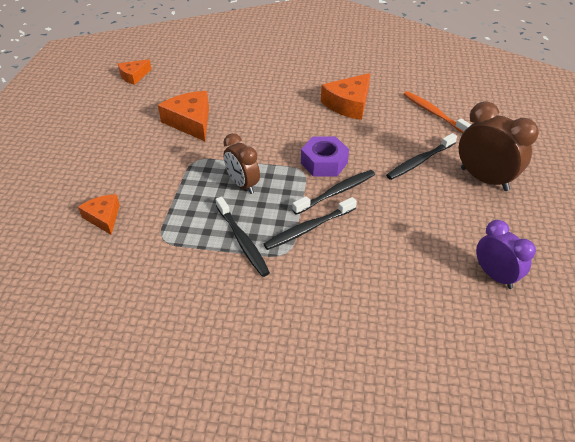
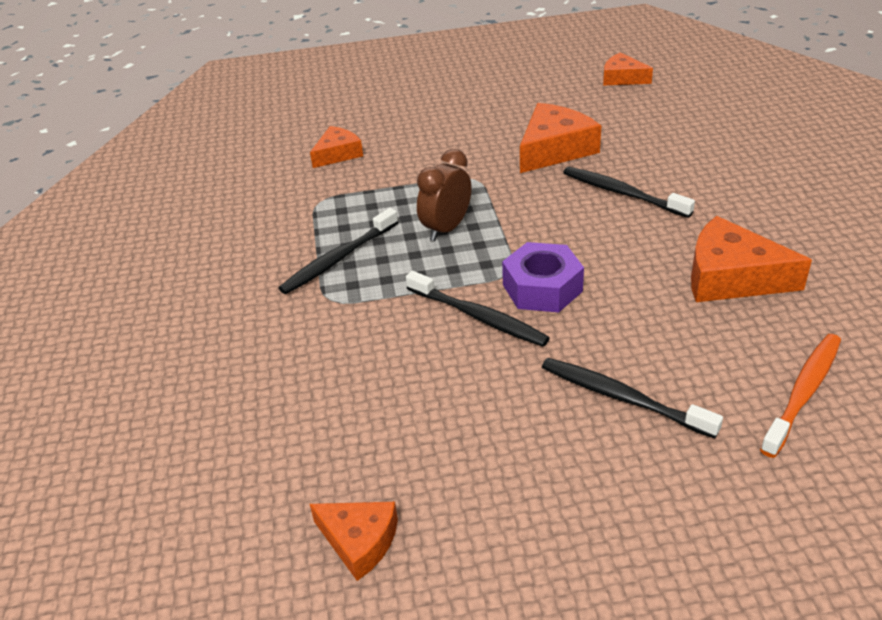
camera: 75 degrees right, 5 degrees down
(309, 228) = (386, 308): black toothbrush -> black toothbrush (623, 193)
(484, 179) = (626, 500): brown clock -> none
(494, 276) = (359, 541): purple clock -> orange cheese

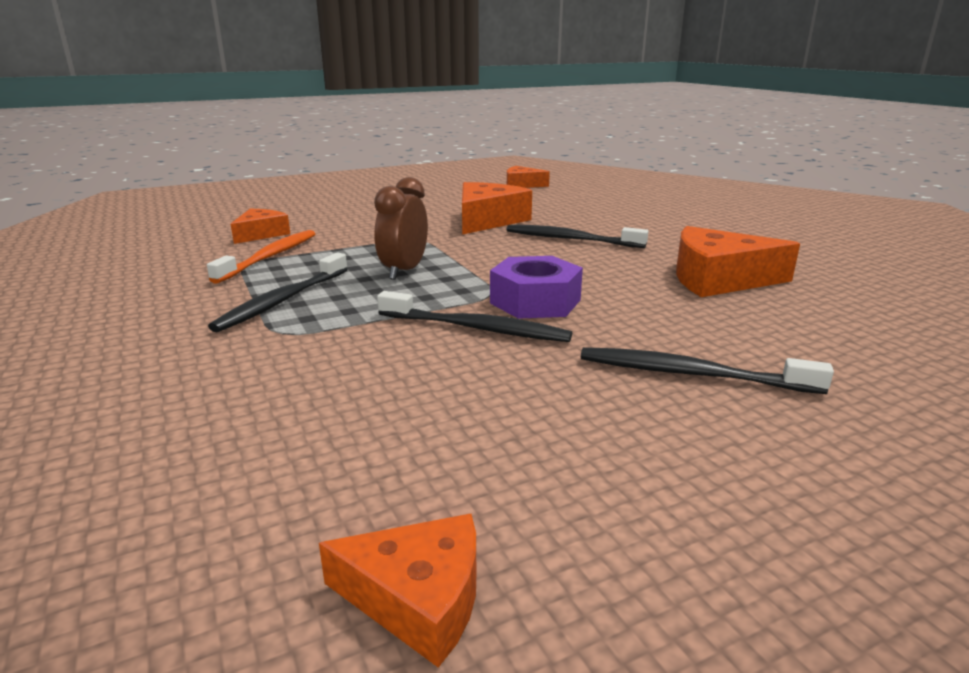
camera: 20 degrees left, 15 degrees down
(803, 393) = (872, 348): orange toothbrush -> orange toothbrush (270, 257)

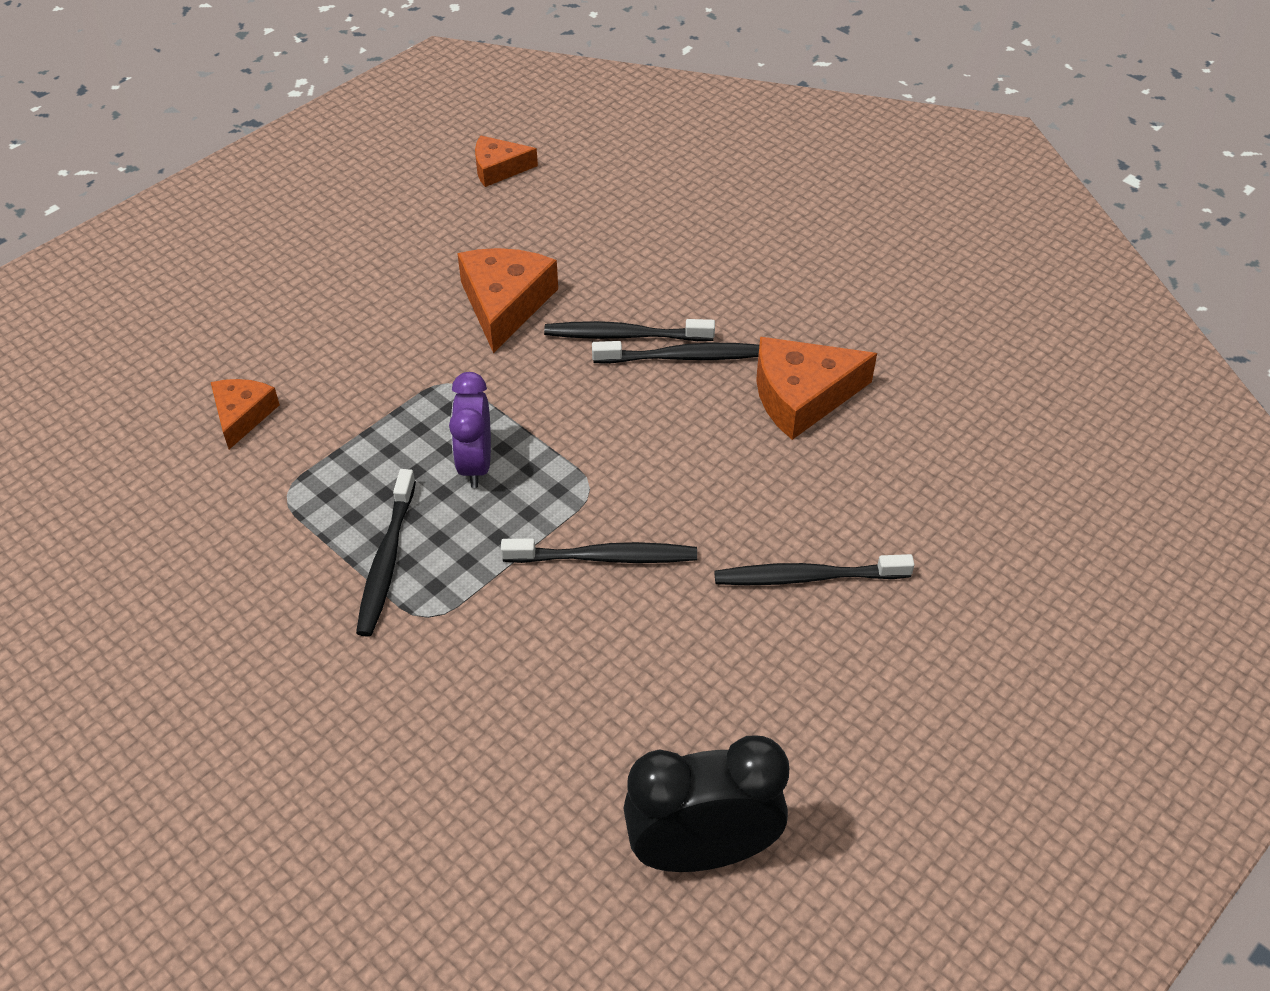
camera: 20 degrees left, 25 degrees up
(270, 257) = (300, 472): orange toothbrush -> none
(404, 271) = (475, 464): brown clock -> purple clock
(418, 598) = (702, 851): orange cheese -> black clock
(535, 301) = (639, 492): purple nut -> none
(613, 252) = (682, 357): none -> black toothbrush

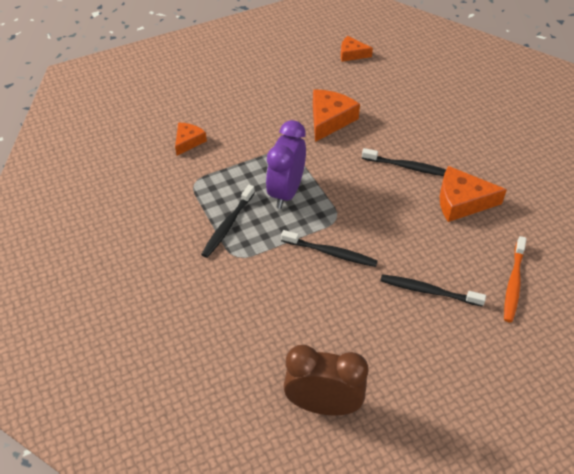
camera: 20 degrees right, 0 degrees up
(475, 464) = (286, 192): purple clock -> purple clock, size x1.50
(625, 335) = (383, 149): black toothbrush -> none
(702, 851) = (323, 405): black clock -> brown clock
(946, 519) = (513, 283): none -> orange toothbrush

